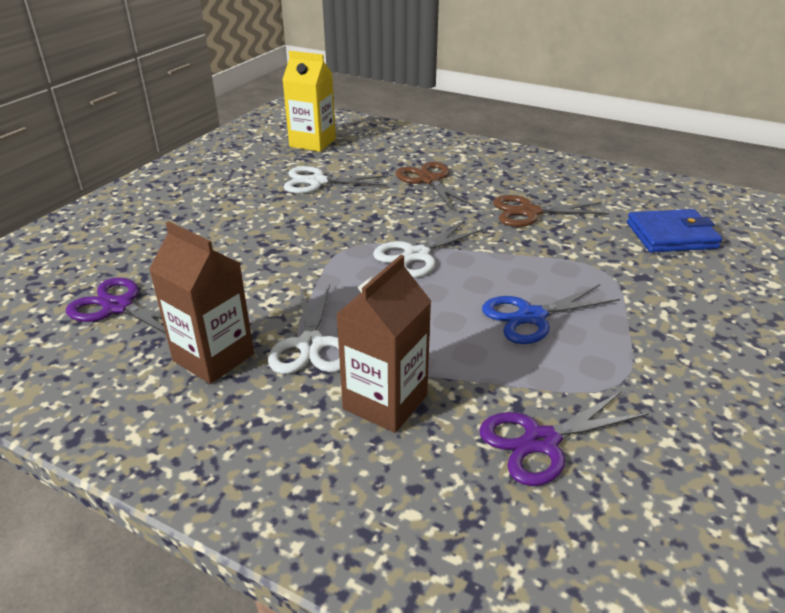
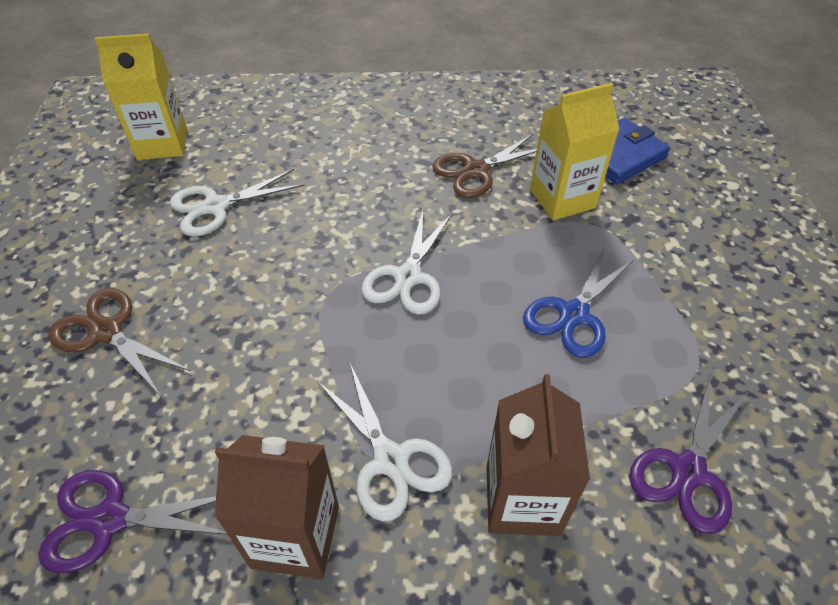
camera: 30 degrees left, 15 degrees up
(429, 180) = (342, 159): brown scissors -> brown scissors (106, 332)
(589, 247) = (562, 199): none -> yellow carton

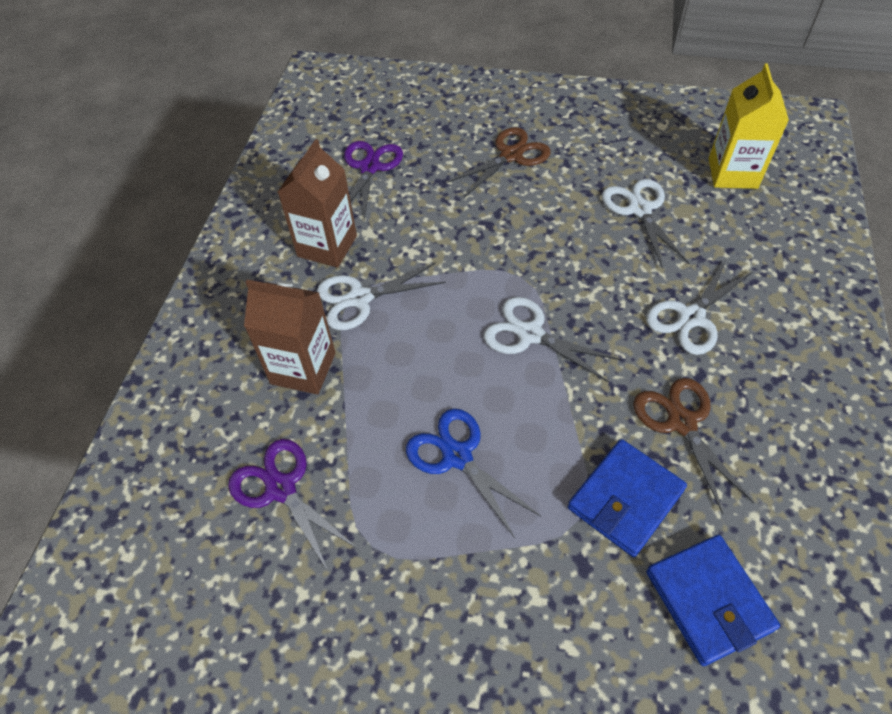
camera: 105 degrees right, 5 degrees up
(360, 167) = (691, 317): none -> white scissors
(562, 199) = (625, 499): yellow carton -> blue wallet

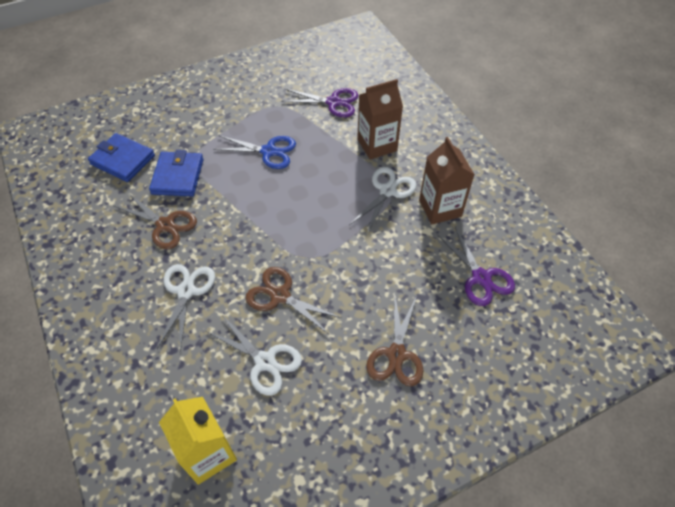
camera: 140 degrees right, 0 degrees up
(530, 334) = (277, 225): white scissors -> none
(584, 256) = (280, 296): none -> brown scissors

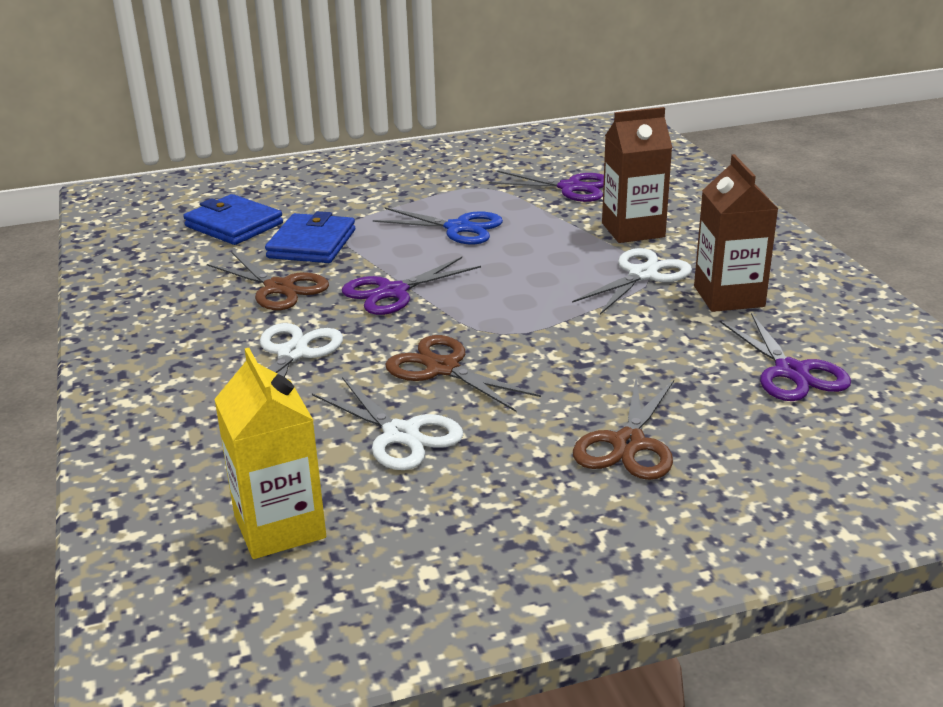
camera: 10 degrees right, 25 degrees down
(238, 222) = (393, 292): none -> purple scissors

